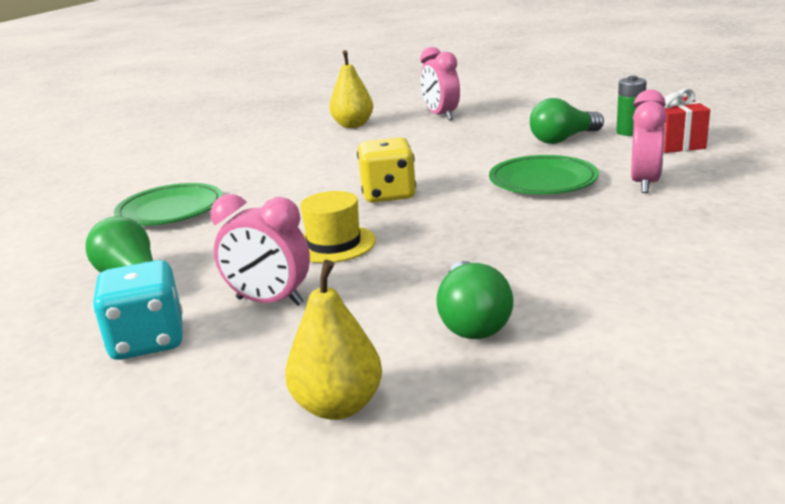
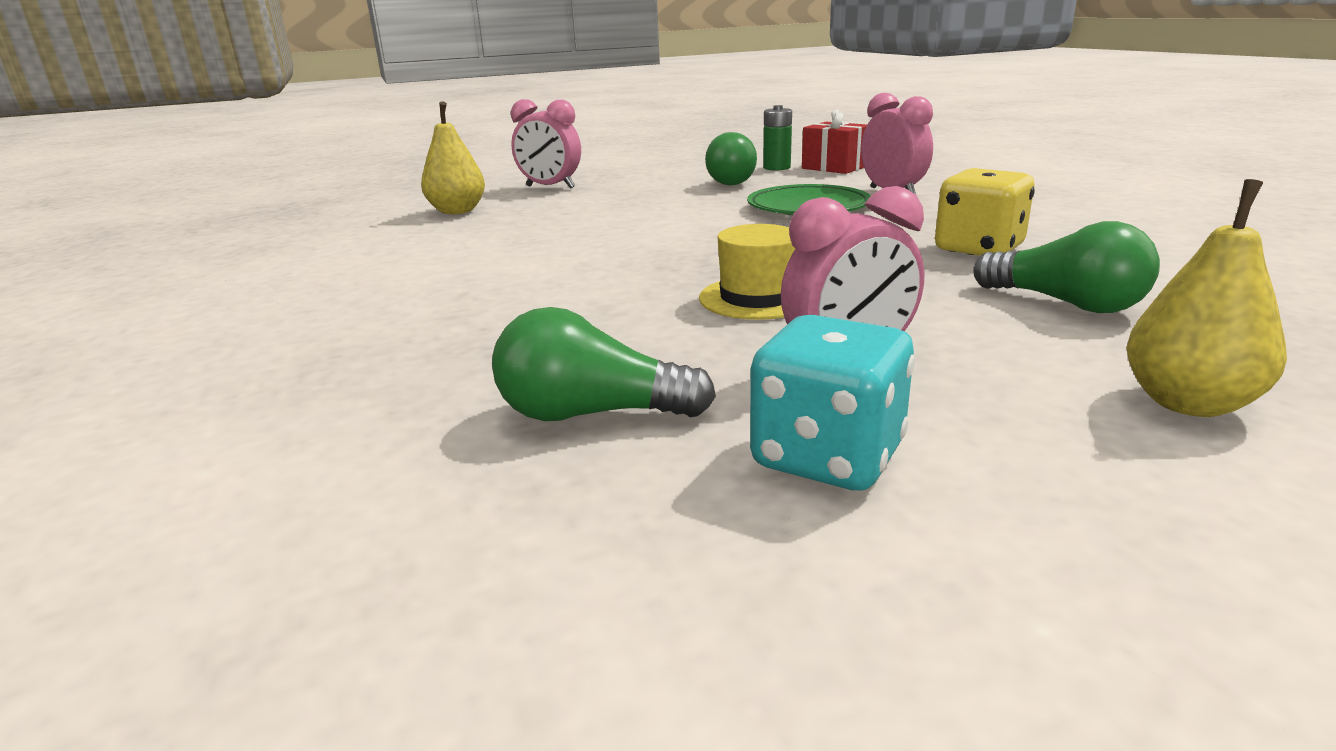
camera: 45 degrees left, 0 degrees up
(170, 210) = (418, 336): green plate -> none
(388, 194) = (688, 249): yellow dice -> yellow dice (979, 249)

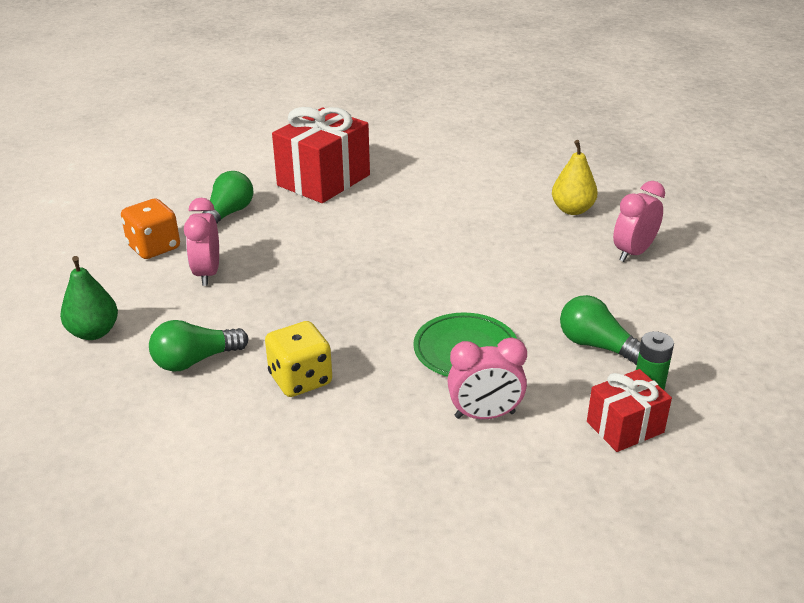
camera: 110 degrees right, 10 degrees up
(379, 355) = (323, 180): none -> red gift
(757, 298) = (299, 274): yellow hat -> none
(827, 457) = (154, 247): turquoise dice -> orange dice
(1188, 403) = (94, 332): yellow pear -> green pear

